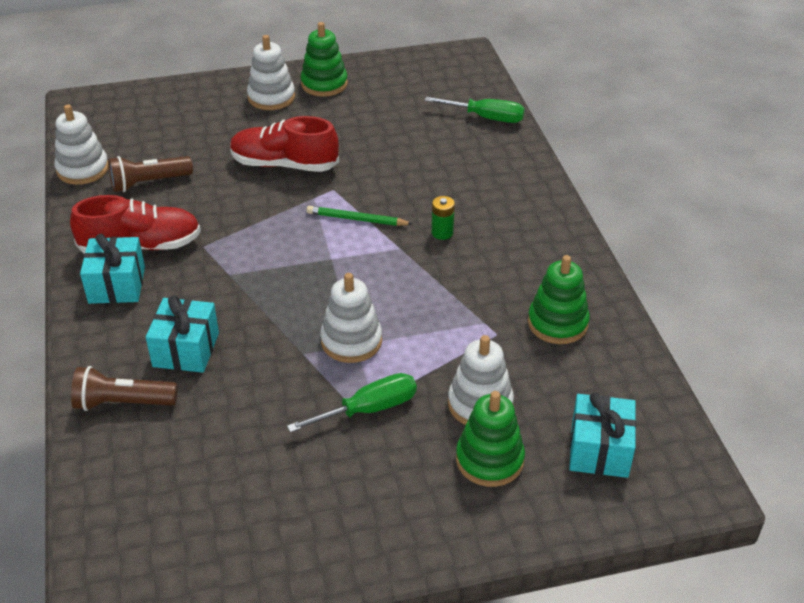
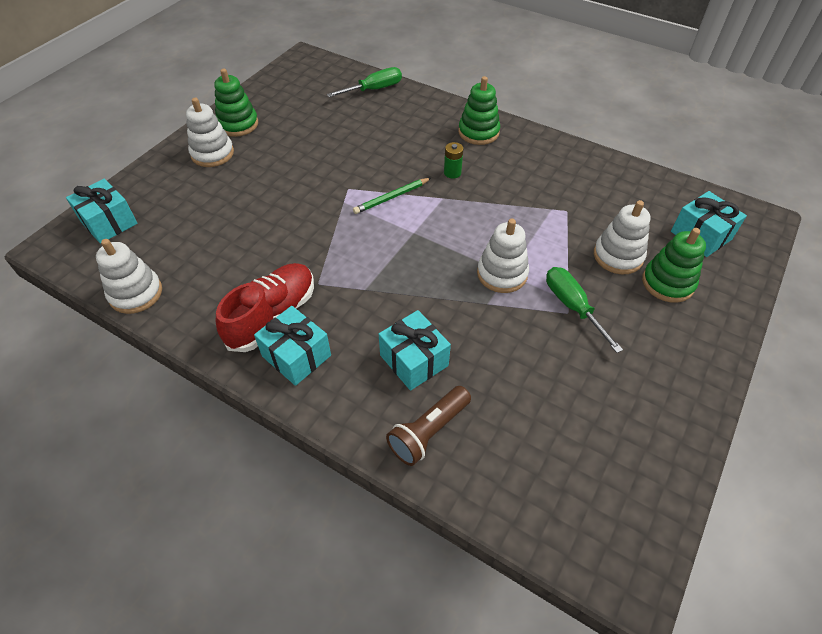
camera: 45 degrees left, 10 degrees up
(133, 107) = (109, 222): none -> turquoise gift
(149, 183) = (208, 268): brown flashlight -> none
(284, 165) = (291, 193): red shoe -> none
(368, 409) = (572, 306): green screwdriver -> green screwdriver turned 45 degrees counterclockwise
(557, 323) = (584, 183): green stacking toy -> green stacking toy (478, 132)

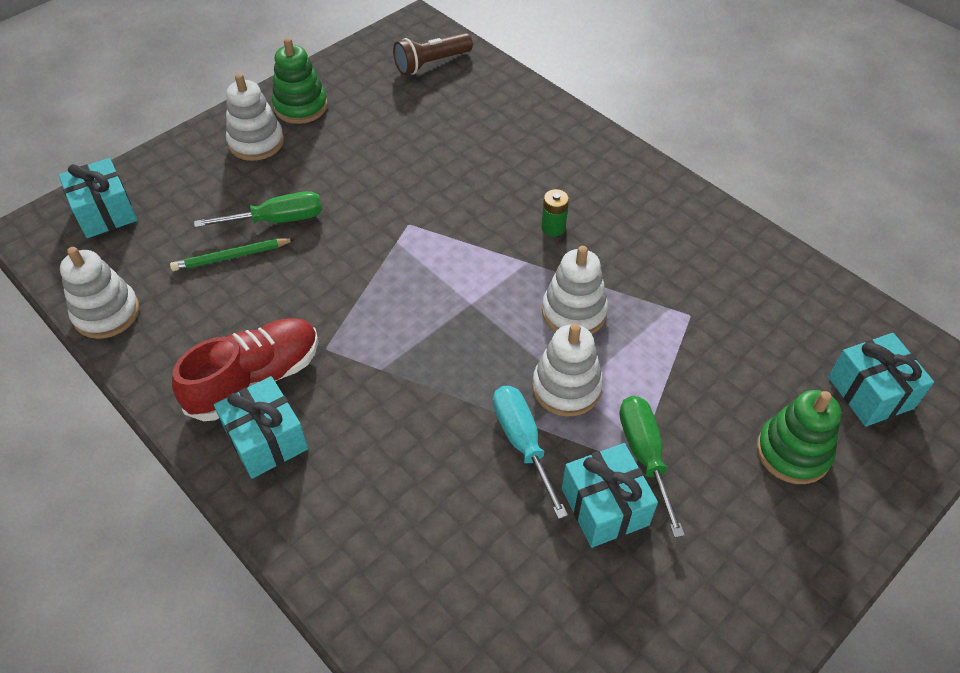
camera: 15 degrees right, 0 degrees up
(374, 89) = (492, 86): green screwdriver -> green screwdriver (277, 220)
(391, 197) = (460, 248): green pencil -> green pencil (231, 257)
(414, 360) = (408, 481): turquoise gift -> turquoise gift (604, 506)
(428, 431) = (392, 581): brown flashlight -> brown flashlight (431, 63)
(478, 132) = (611, 175): green stacking toy -> none
(486, 316) = (522, 443): none -> turquoise screwdriver
(618, 256) = (737, 397): white stacking toy -> white stacking toy (574, 312)

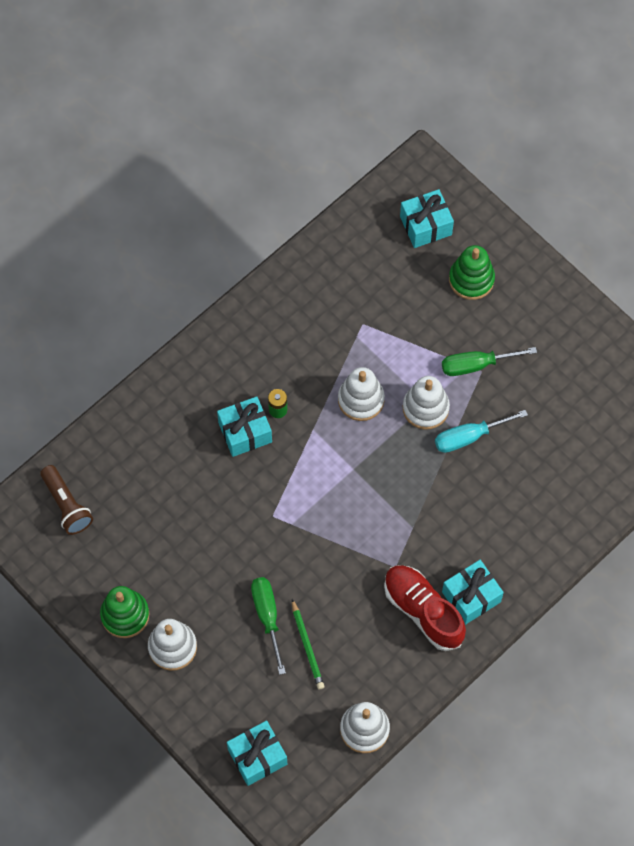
camera: 90 degrees left, 15 degrees up
(604, 506) = (512, 391): turquoise gift -> turquoise gift (245, 432)

